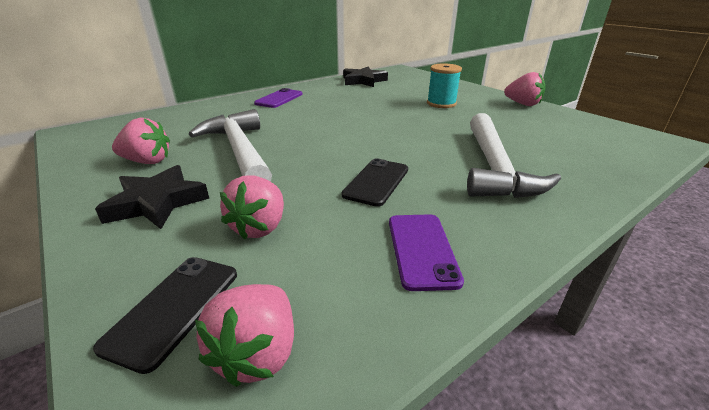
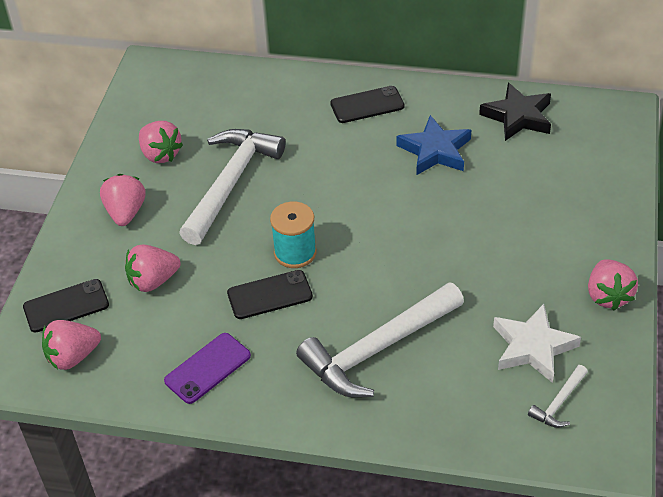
camera: 50 degrees right, 15 degrees up
(157, 202) = (126, 212): black star -> pink strawberry
(279, 99) = (367, 105): purple phone -> black phone
(348, 98) = (435, 151): none -> blue star
(441, 103) = (516, 229): turquoise spool -> turquoise spool (295, 252)
(546, 128) = (533, 347): none -> white star
(606, 138) = (559, 403): none -> white hammer

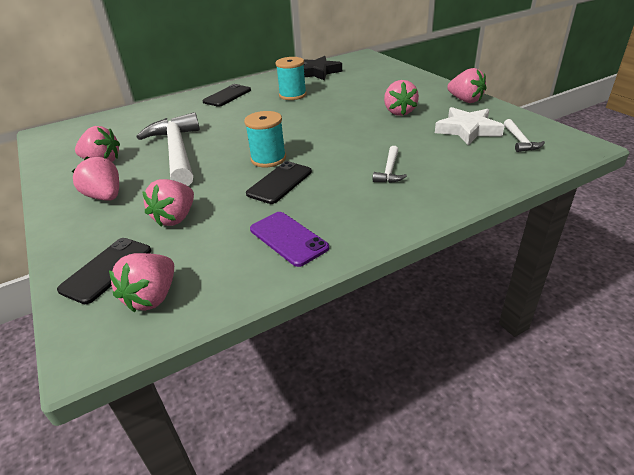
camera: 40 degrees left, 10 degrees down
(208, 368) = (288, 238): purple phone -> purple phone turned 45 degrees counterclockwise
(377, 349) = (389, 171): white hammer -> white hammer, size x0.44
(435, 151) = (292, 95): blue star -> turquoise spool
(506, 265) = (399, 112): none -> pink strawberry

